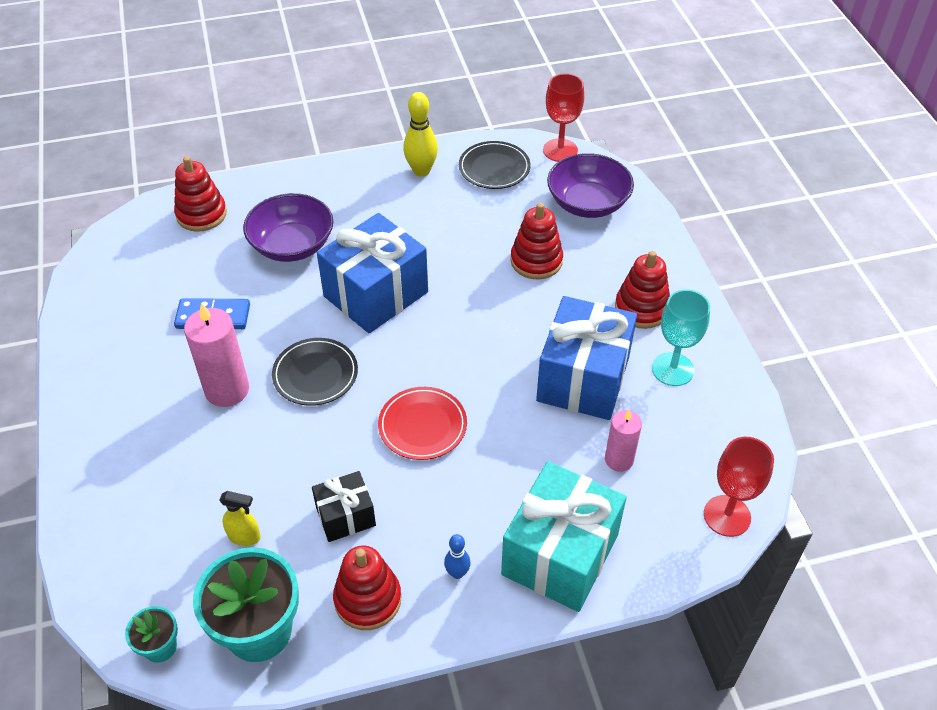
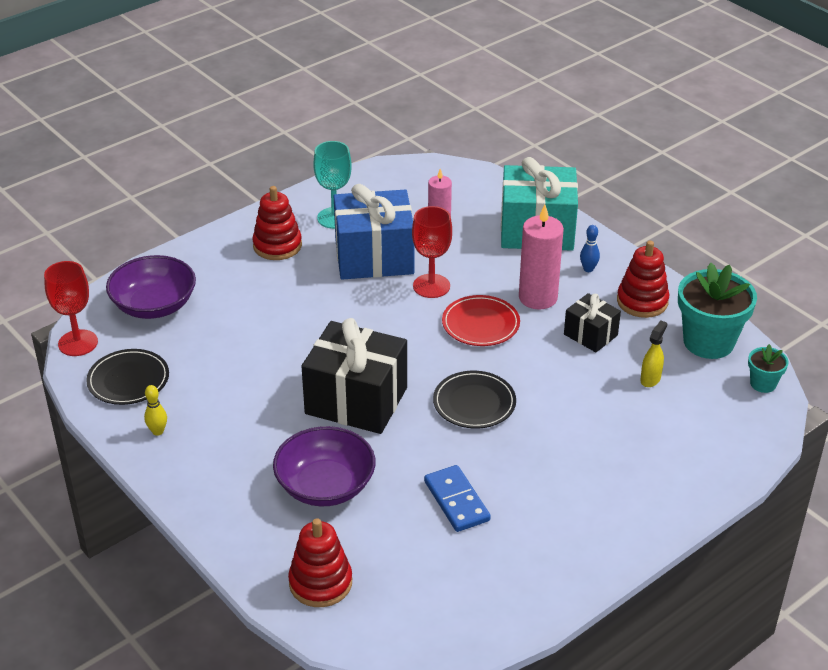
camera: 115 degrees left, 10 degrees down
(227, 390) = (531, 451): pink candle -> pink candle (538, 297)
(244, 537) = (650, 379): yellow spray bottle -> yellow spray bottle turned 45 degrees clockwise
(376, 294) = (356, 400): blue gift -> black gift
(421, 171) = (158, 431): yellow bowling pin -> yellow bowling pin, size x0.56
(536, 261) = (253, 316): red stacking toy -> none
(727, 516) = (450, 172): red goblet -> red goblet (431, 286)

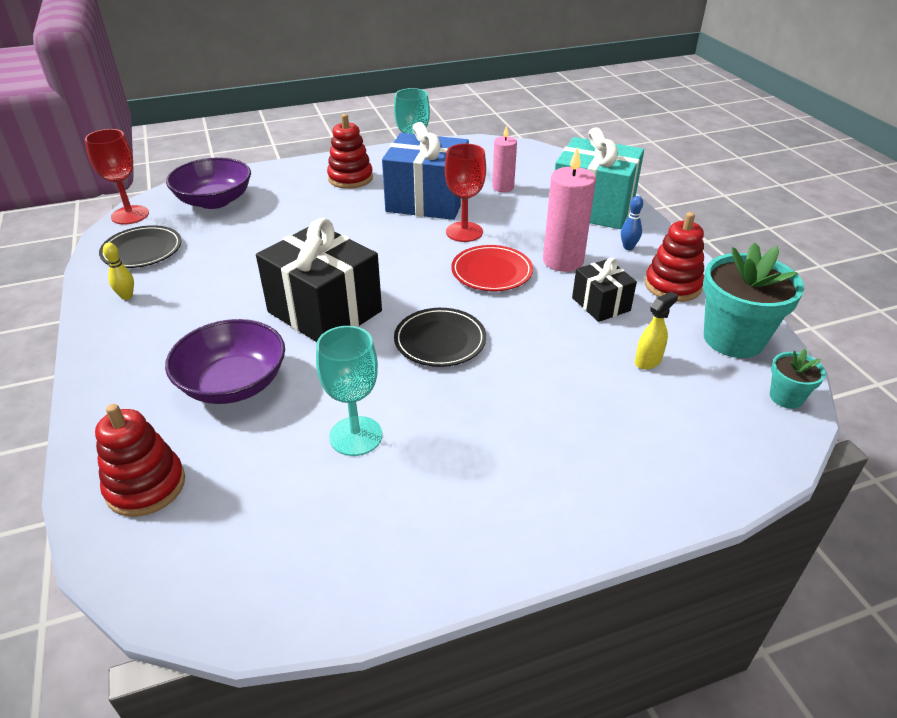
camera: 20 degrees right, 0 degrees up
(456, 501) = (356, 436): blue domino -> turquoise goblet

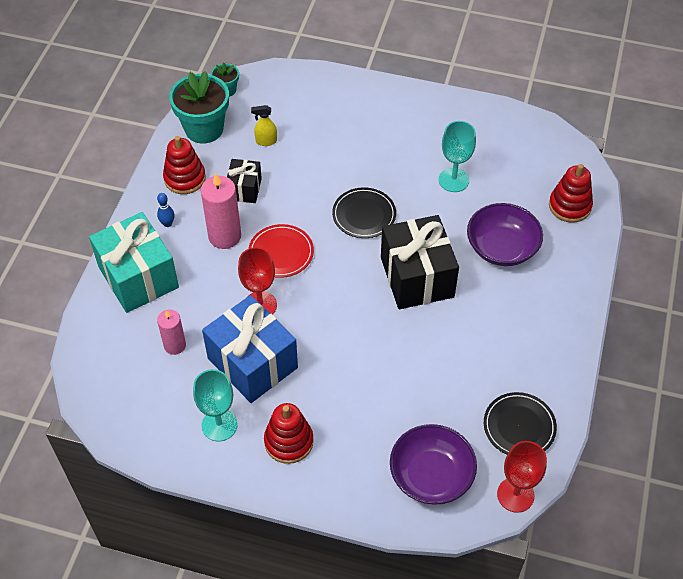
camera: 145 degrees left, 15 degrees up
(127, 296) = (545, 369): yellow bowling pin -> none

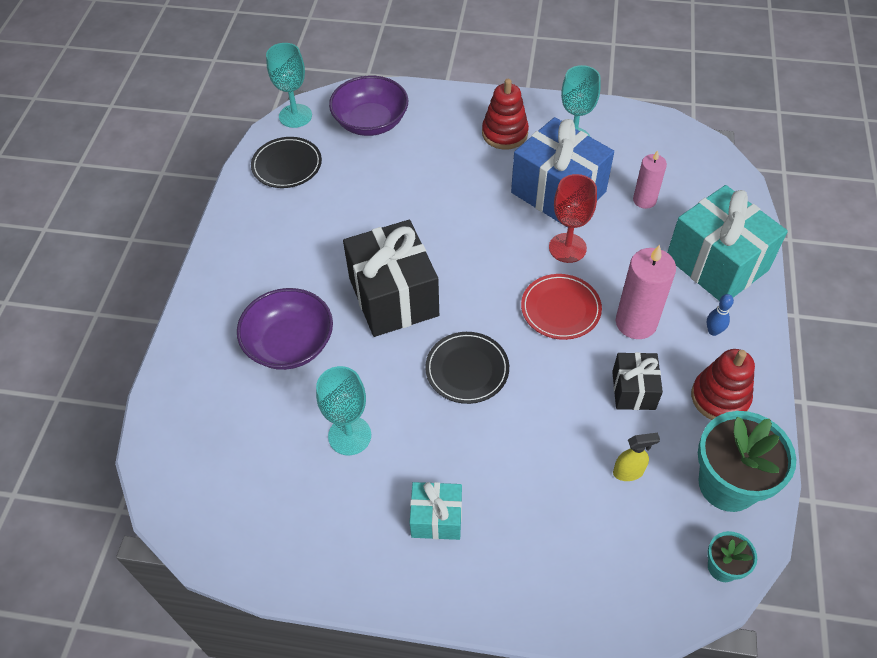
camera: 175 degrees right, 0 degrees up
(397, 129) = (436, 518): none -> turquoise gift
(515, 495) = (295, 116): red goblet -> turquoise goblet
(569, 206) = (193, 412): red stacking toy -> none

